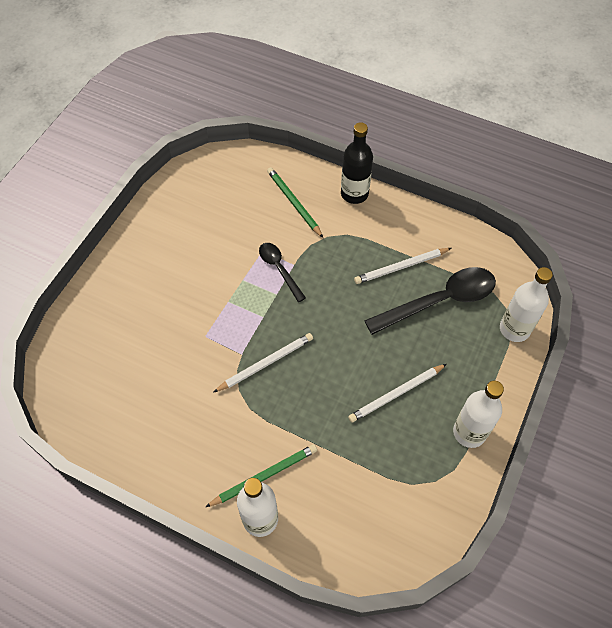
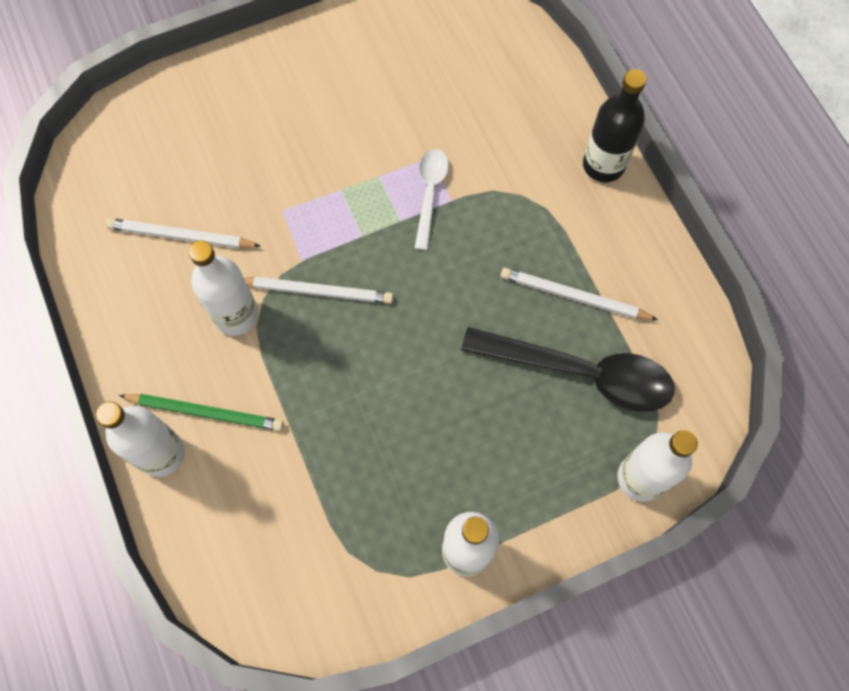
camera: 40 degrees right, 10 degrees up
(232, 410) = (236, 315): none -> white bottle
(279, 269) = (430, 193): black spoon -> white spoon
(294, 203) = (519, 125): green pencil -> none
(396, 394) = (425, 440): white pencil -> white pencil (181, 236)

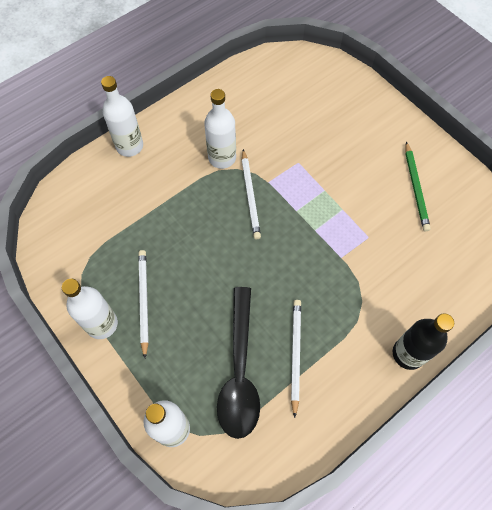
camera: 75 degrees right, 5 degrees down
(181, 236) = (263, 116): white pencil -> white pencil (143, 301)
(206, 412) = (158, 160): green pencil -> green pencil (416, 188)
(430, 193) = (341, 243): white spoon -> none

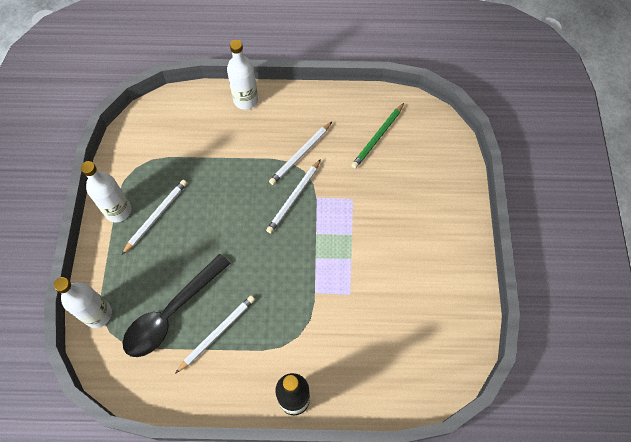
camera: 40 degrees right, 0 degrees up
(222, 158) = (300, 155): white bottle -> white pencil
(416, 188) = (424, 286): green pencil -> green pencil (378, 137)

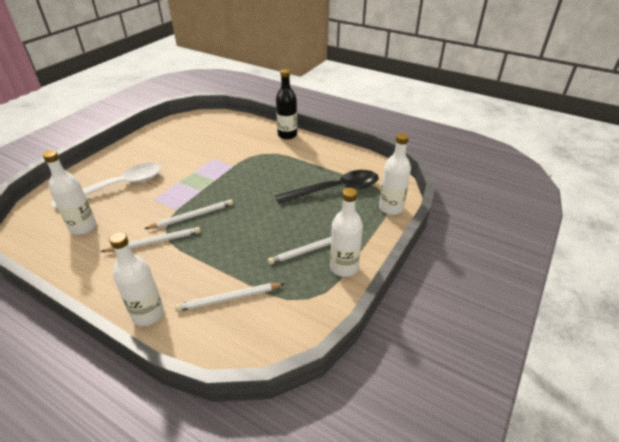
camera: 150 degrees left, 25 degrees down
(217, 333) = (311, 171): white pencil -> white pencil (229, 299)
(378, 137) = (83, 227): green pencil -> white bottle
(404, 196) = (119, 186): none -> white spoon

